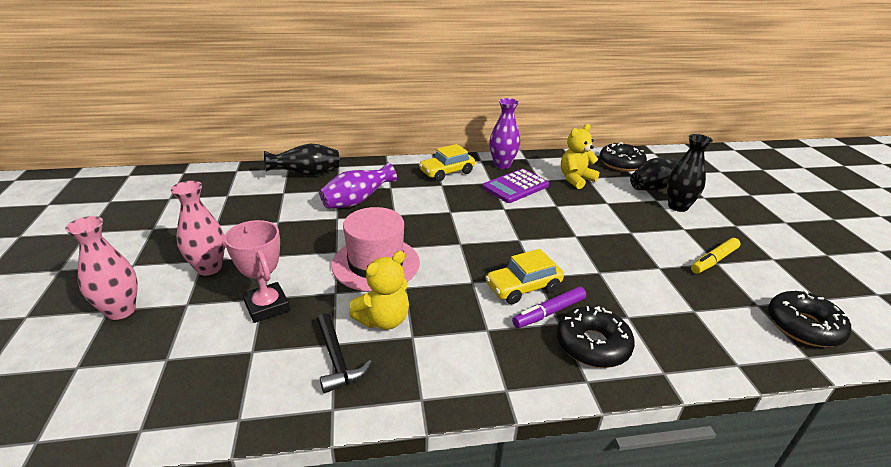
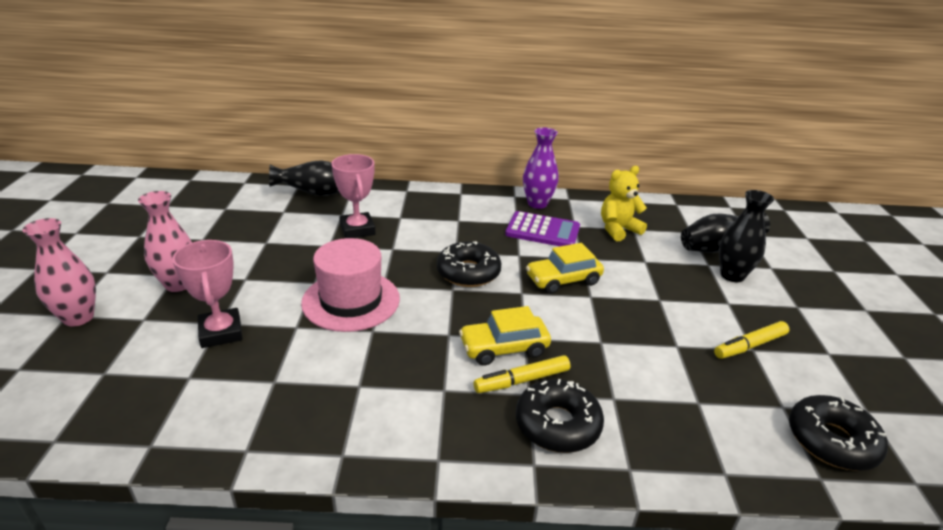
camera: 10 degrees right, 0 degrees up
(337, 360) = (270, 399): black hammer -> none
(357, 201) = (357, 229): purple vase -> pink trophy
(383, 320) = (335, 363): yellow teddy bear -> none
(447, 172) = (470, 206): yellow car -> yellow car (563, 280)
(515, 186) = (542, 231): purple calculator -> purple calculator turned 135 degrees counterclockwise
(549, 312) = (522, 380): purple marker -> yellow marker
(621, 163) = (682, 216): black donut -> black donut (468, 272)

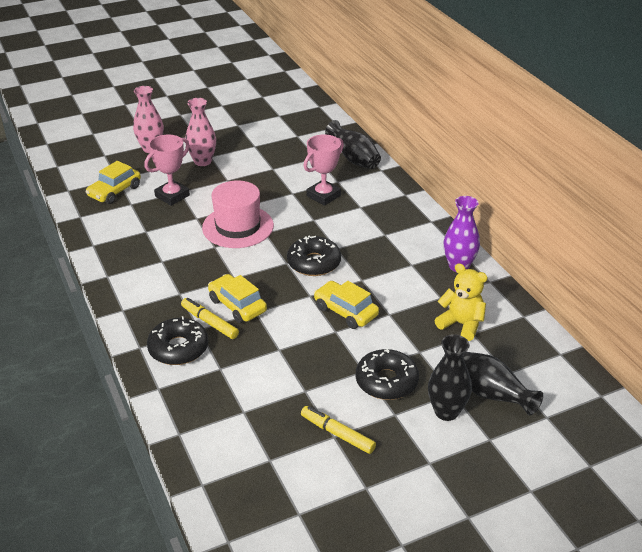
camera: 65 degrees right, 5 degrees up
(135, 385) = (115, 191): none -> yellow car
(542, 231) = (412, 281): purple calculator -> none
(831, 441) = (246, 490): black donut -> black donut (386, 381)

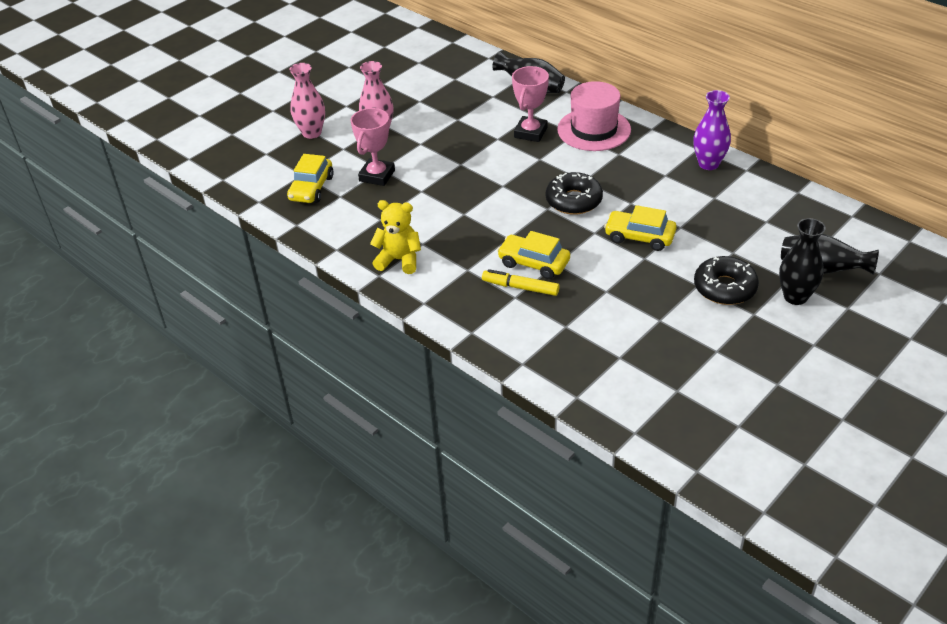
camera: 20 degrees left, 5 degrees up
(178, 348) = (510, 321): black donut -> none
(238, 227) = (471, 187): pink hat -> pink hat (594, 130)
(337, 434) = (718, 347): yellow marker -> none
(461, 324) = (750, 216): yellow teddy bear -> yellow teddy bear (399, 260)

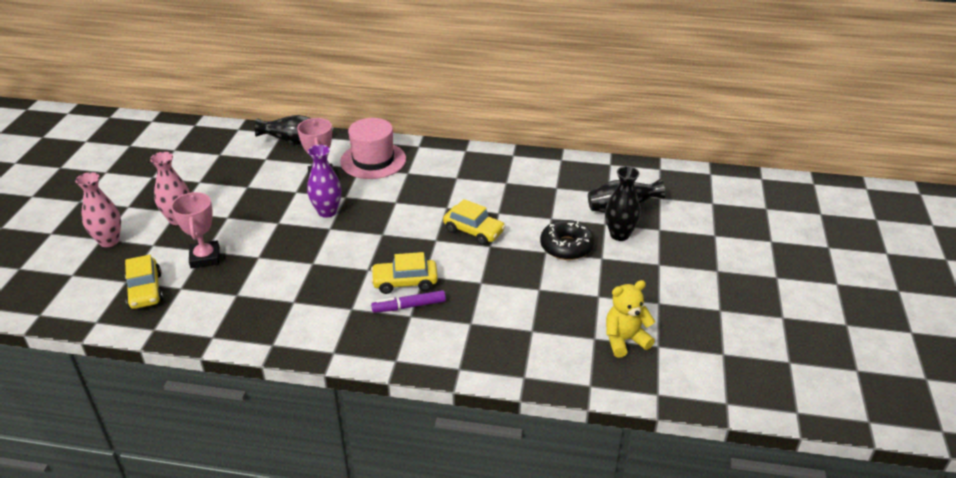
camera: 35 degrees left, 5 degrees down
(399, 260) = (282, 324): yellow teddy bear -> yellow teddy bear (624, 340)
(520, 287) = (409, 306): yellow marker -> purple marker
(573, 200) = (399, 220): black donut -> none
(639, 237) = (474, 231): yellow car -> yellow car turned 135 degrees counterclockwise
(708, 164) = (482, 159): purple vase -> purple vase (327, 212)

